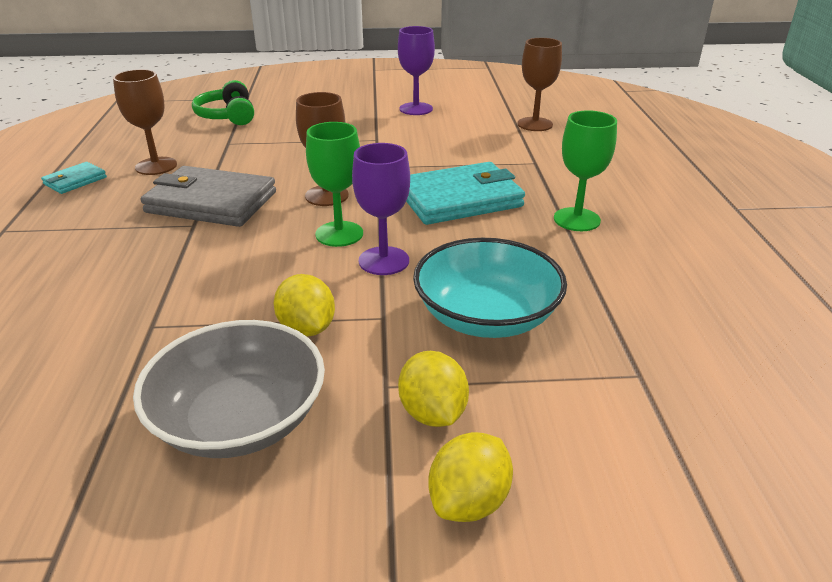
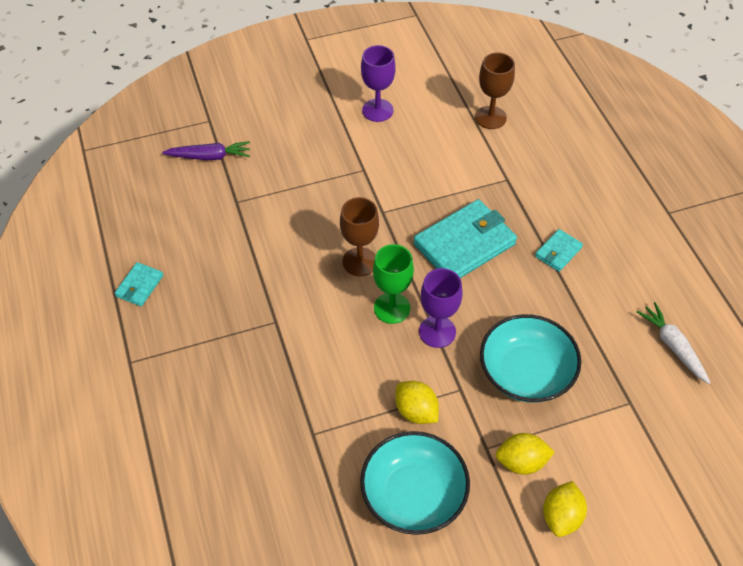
camera: 15 degrees left, 20 degrees up
(156, 166) = (195, 250): brown goblet -> none
(211, 202) = (272, 290): grey wallet -> none
(227, 116) = (210, 156): green headphones -> purple carrot
(240, 419) = (413, 494): grey bowl -> turquoise bowl
(432, 413) = (521, 462): yellow lemon -> yellow lemon turned 60 degrees counterclockwise
(576, 219) = (558, 252): green goblet -> turquoise wallet
(723, 325) = (673, 346): none -> white carrot

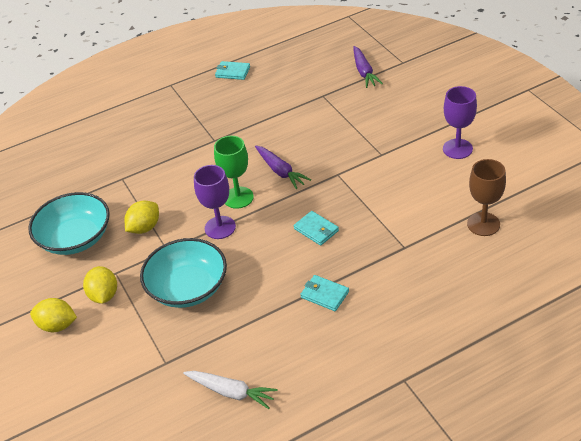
camera: 85 degrees right, 10 degrees down
(360, 262) = (280, 171): brown goblet -> purple carrot
(465, 244) = (316, 230): turquoise wallet -> turquoise wallet, size x0.49
(673, 346) = (231, 392): white carrot -> white carrot turned 60 degrees clockwise

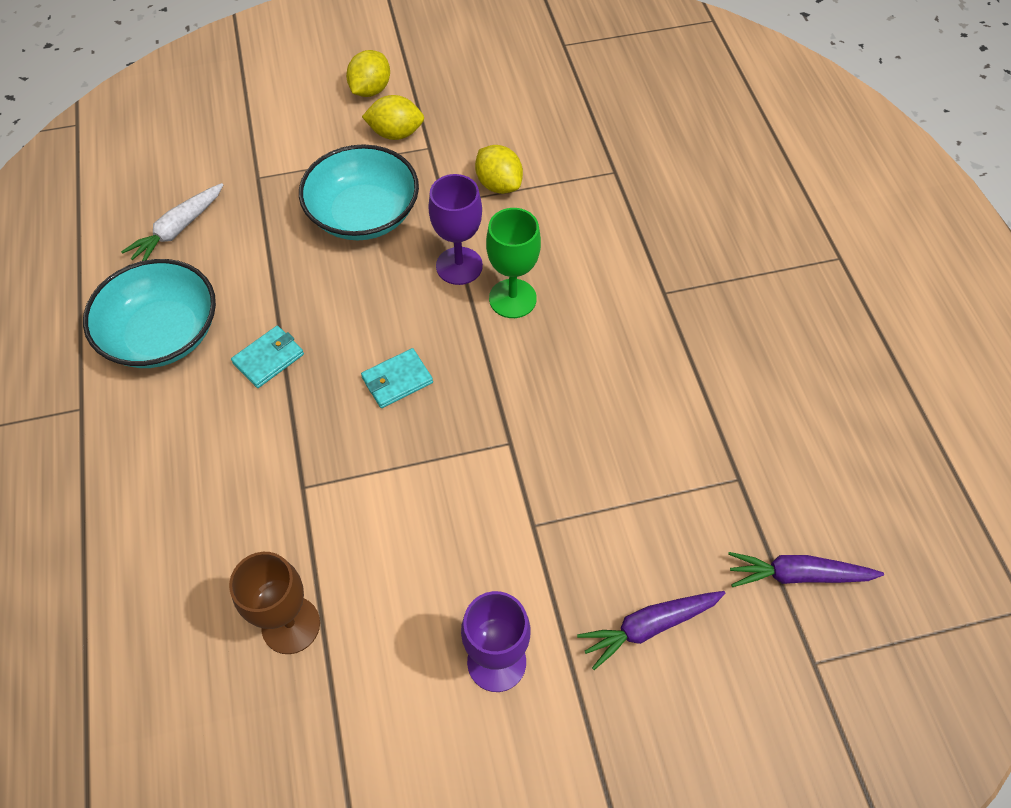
camera: 100 degrees right, 15 degrees up
(75, 238) = (512, 115): turquoise bowl -> turquoise bowl (162, 334)
(232, 72) = (855, 352): turquoise wallet -> none
(280, 171) = (550, 365): purple carrot -> purple carrot (649, 627)

